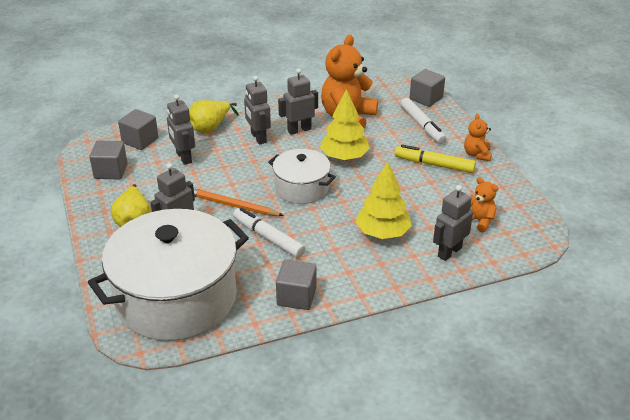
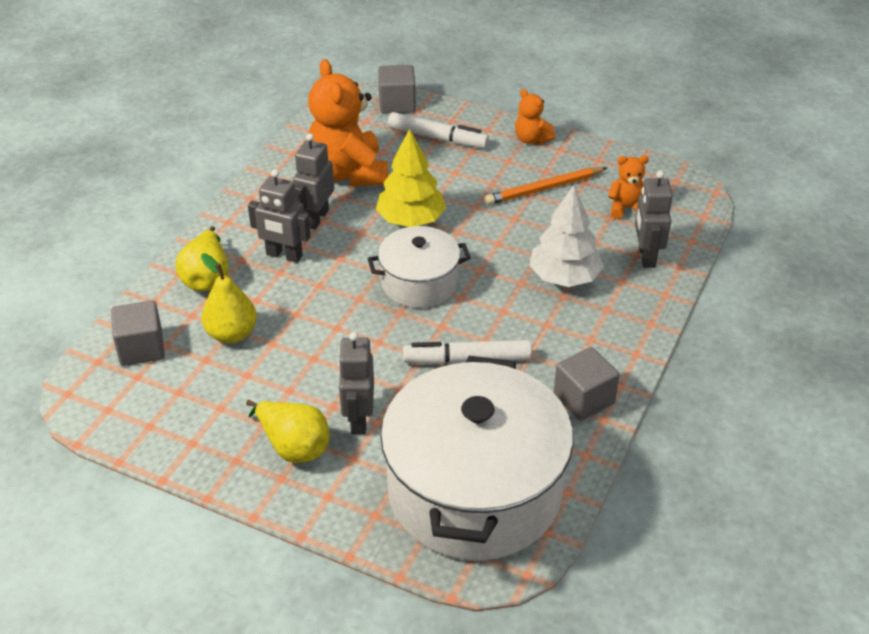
camera: 45 degrees left, 5 degrees up
(111, 171) = (165, 410): grey cube -> none
(183, 157) = (232, 334): grey robot -> yellow pear
(232, 205) = (375, 351): orange pencil -> orange pencil (544, 189)
(382, 233) = (564, 277): yellow tree -> white tree
(434, 164) = (508, 174): yellow marker -> none

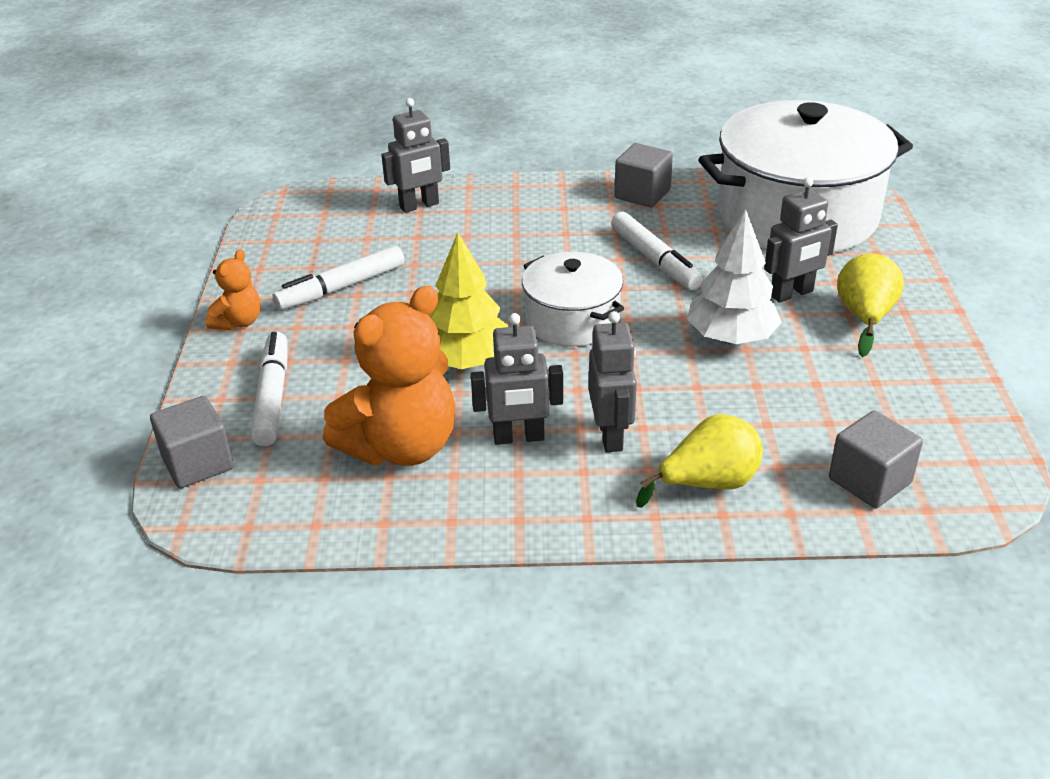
camera: 115 degrees left, 5 degrees down
(232, 334) = (774, 419): yellow pear -> none
(544, 189) = (341, 288): orange pencil -> white marker
(564, 277) = (488, 240): white tree -> white tree (731, 337)
(627, 208) = (345, 231): orange teddy bear -> none

